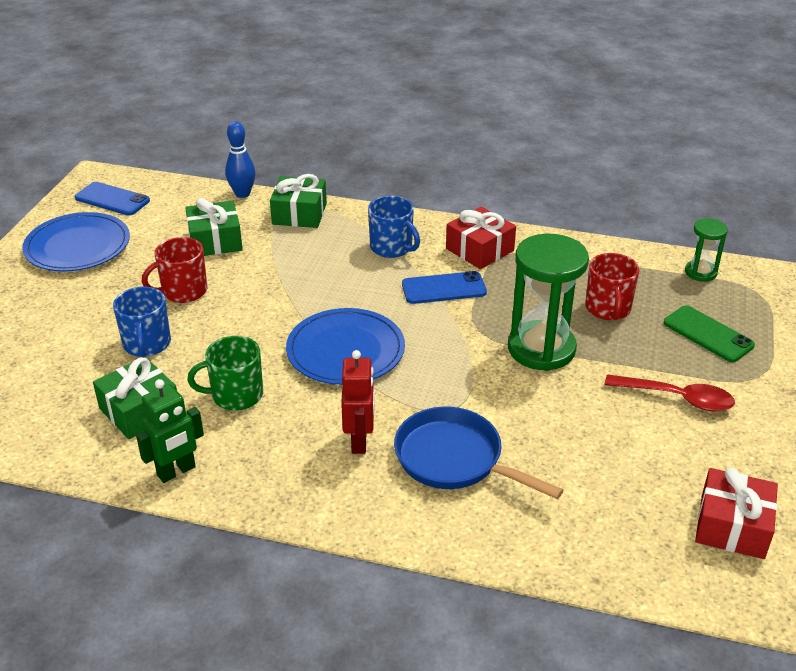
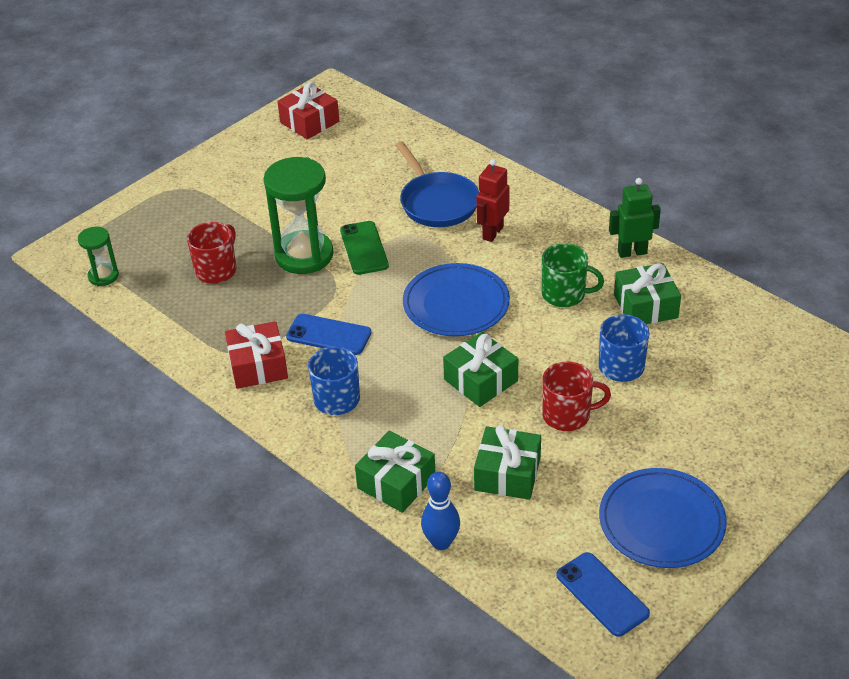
camera: 150 degrees left, 5 degrees up
(277, 294) = (481, 380): none -> green gift
(677, 398) = (251, 192): red spoon -> none
(708, 334) = (170, 226): green phone -> green phone (364, 248)

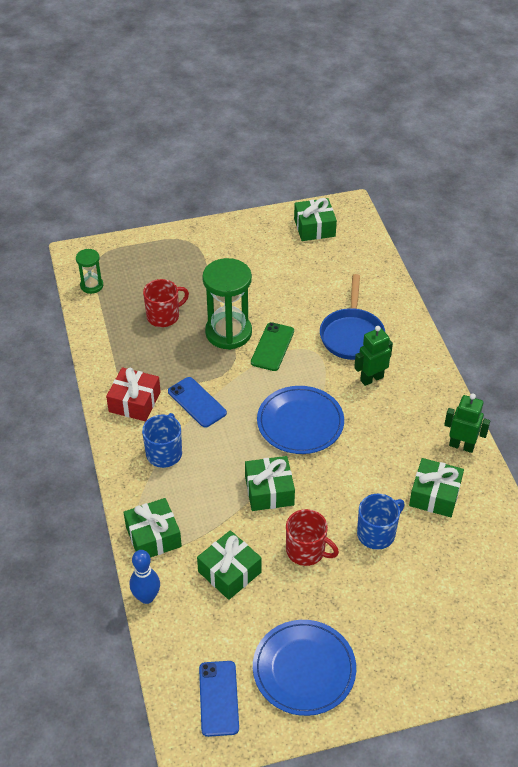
camera: 30 degrees right, 5 degrees up
(309, 122) = (314, 227): red gift -> green gift
(492, 233) = (371, 378): red robot -> green robot
(565, 294) = (383, 455): green mug -> none

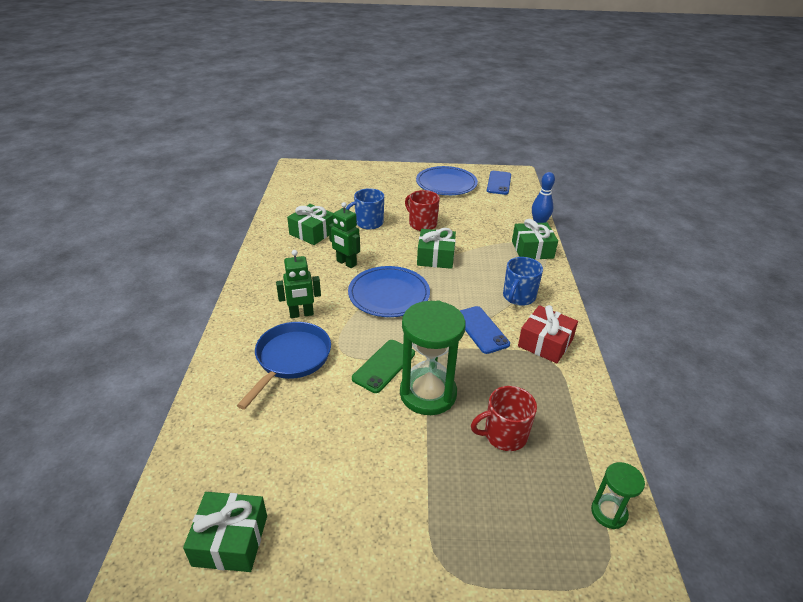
camera: 165 degrees left, 10 degrees down
(229, 572) = (479, 224): green gift -> none
(461, 446) = (266, 254): green robot -> green robot (346, 263)

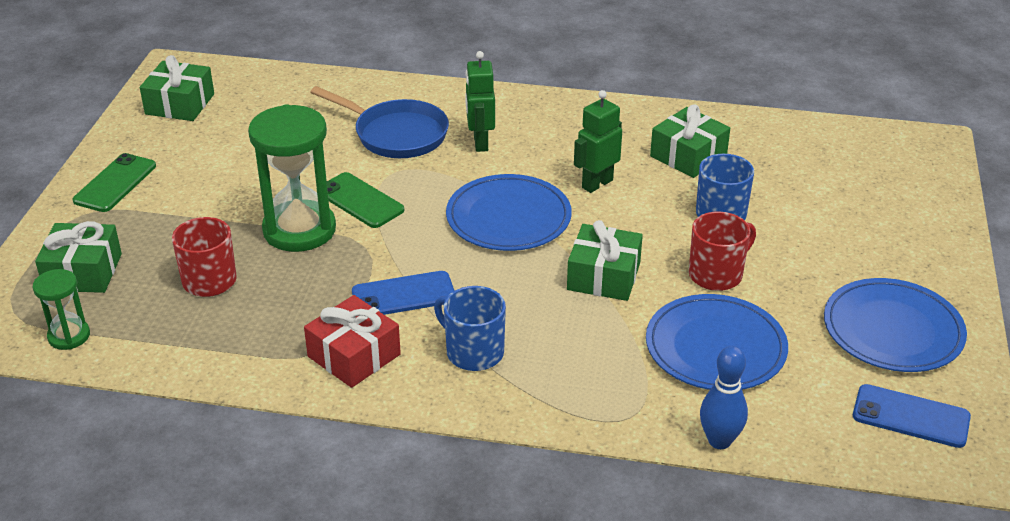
camera: 100 degrees right, 0 degrees up
(388, 555) = (115, 183): none -> green phone
(478, 224) = (715, 347): none -> blue plate
(532, 249) = (617, 405): green gift -> green gift (83, 272)

